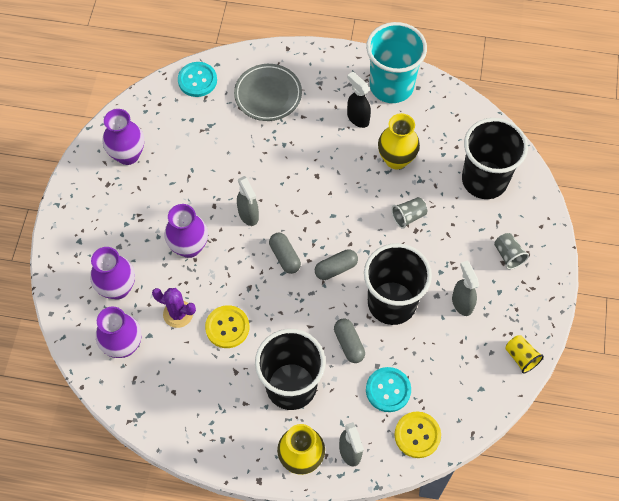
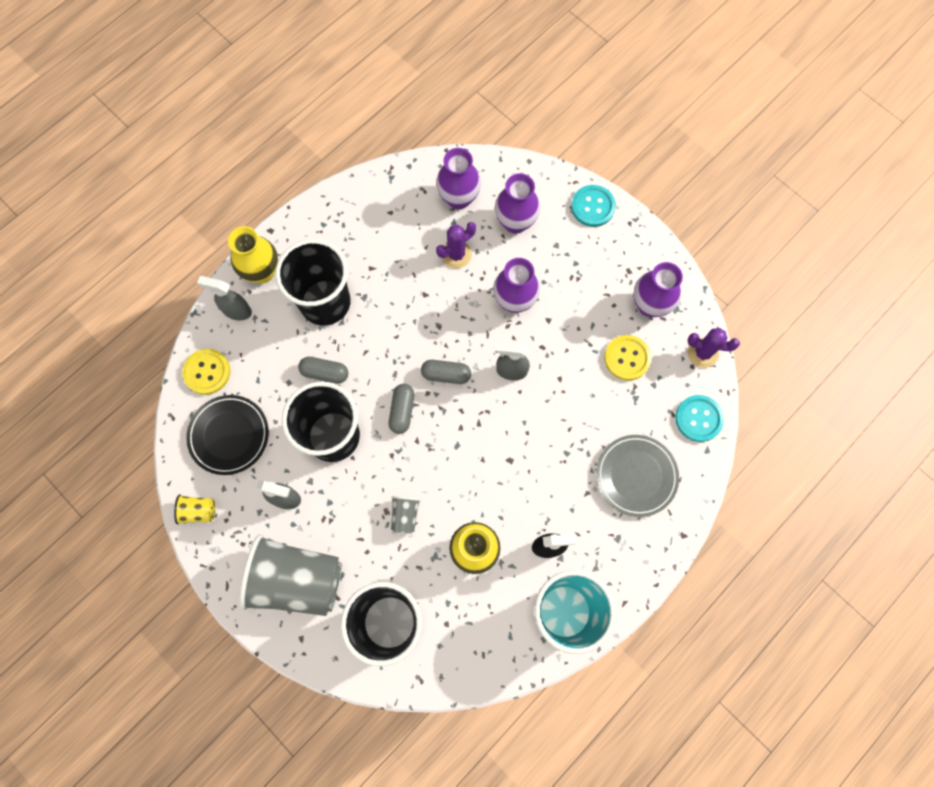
camera: 125 degrees right, 10 degrees up
(144, 103) = (702, 353): none -> purple cactus
(227, 327) = (415, 285): yellow button -> yellow button (627, 358)
(388, 390) = (261, 376): turquoise button -> turquoise button (593, 207)
(451, 378) = (229, 435): none -> black plate
(508, 255) = (297, 580): grey cup -> grey cup, size x2.42

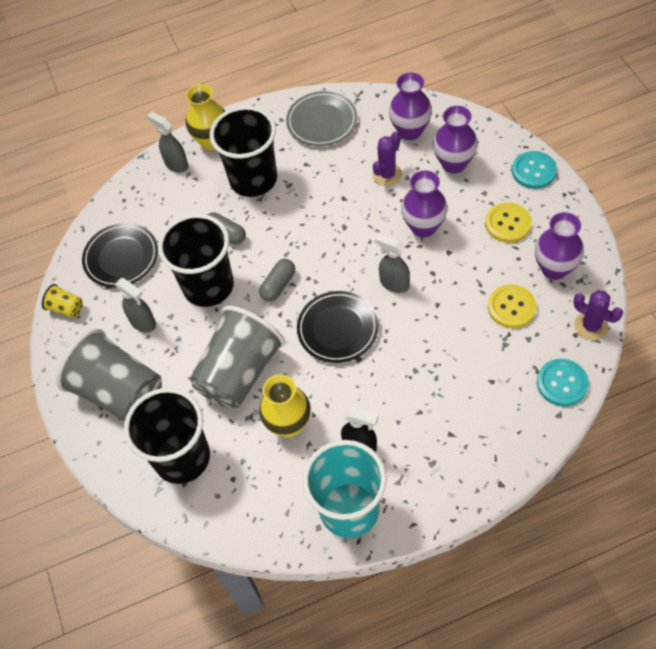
camera: 30 degrees right, 15 degrees down
(207, 372) = (128, 203): yellow button -> yellow button (508, 224)
(405, 515) = (239, 372): grey cup -> grey cup, size x2.42
(446, 374) = (332, 268): grey capsule -> none
(456, 255) = (387, 175): purple cactus -> purple cactus turned 45 degrees counterclockwise
(478, 437) = (338, 329): none -> black plate
(636, 476) = (475, 413): grey plate -> grey plate (322, 122)

